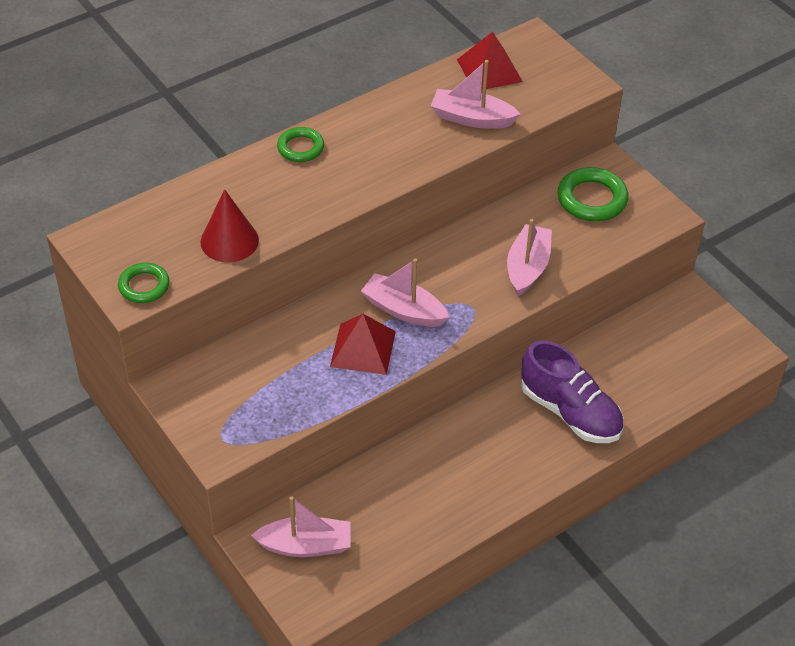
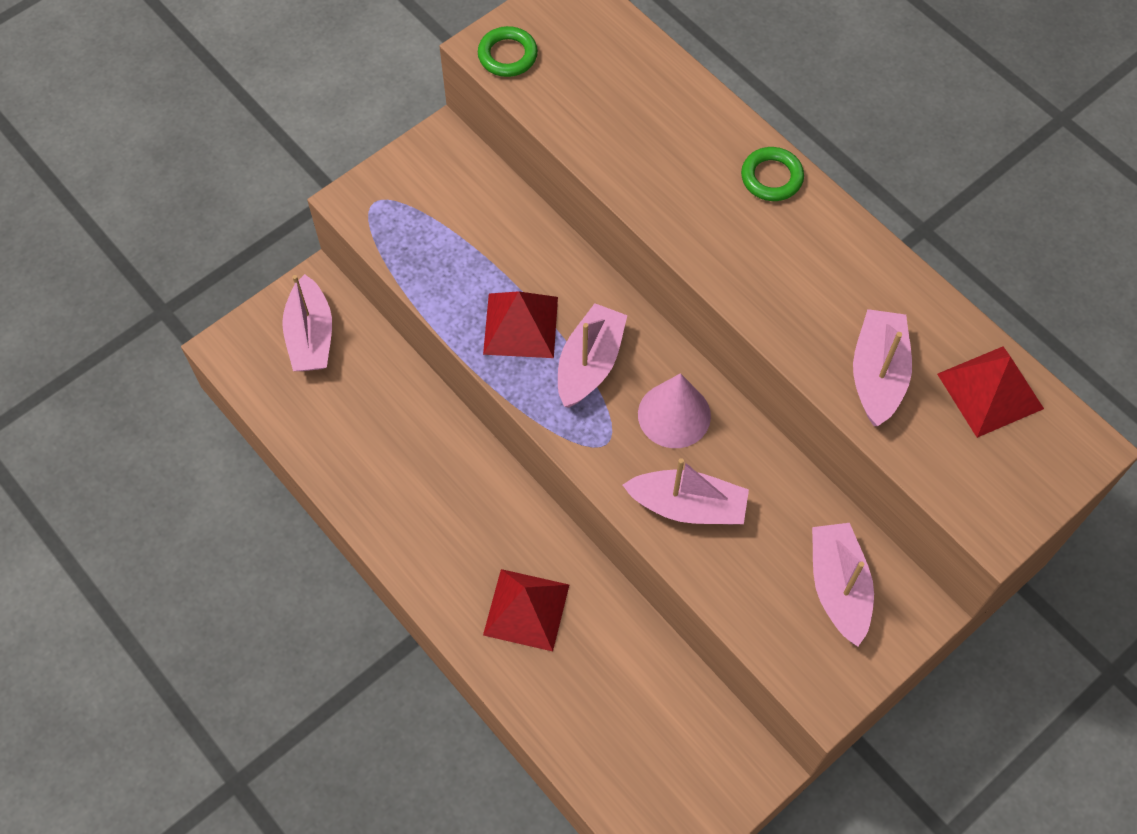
camera: 85 degrees right, 15 degrees up
(229, 241) = (592, 125): red cone -> none
(453, 266) = (674, 415): none -> pink cone
(570, 412) = (526, 609): purple shoe -> red pyramid
(592, 199) = (838, 587): green ring -> pink boat

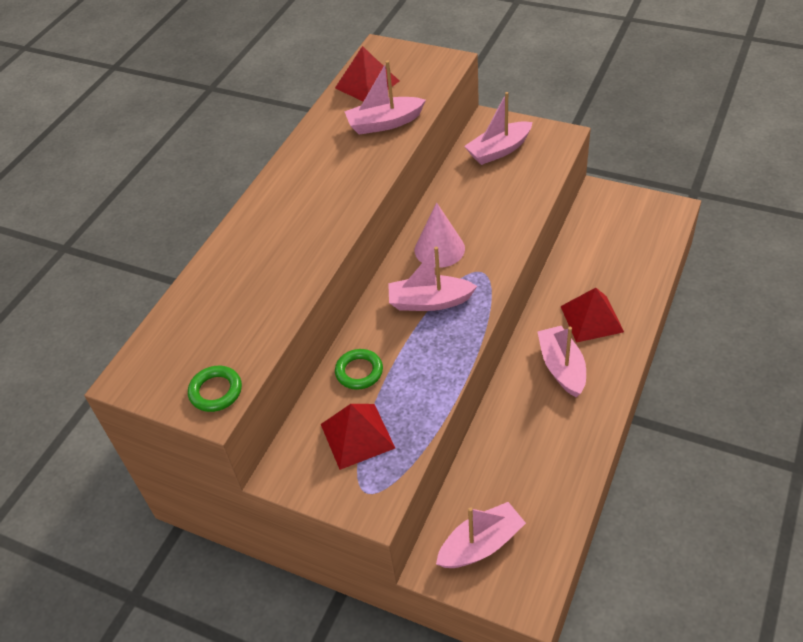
camera: 110 degrees left, 15 degrees down
(520, 325) = (423, 349): red pyramid -> red pyramid (357, 436)
(687, 506) = (496, 221): pink boat -> pink boat (562, 367)
(771, 177) = (263, 209): green ring -> green ring (359, 372)

